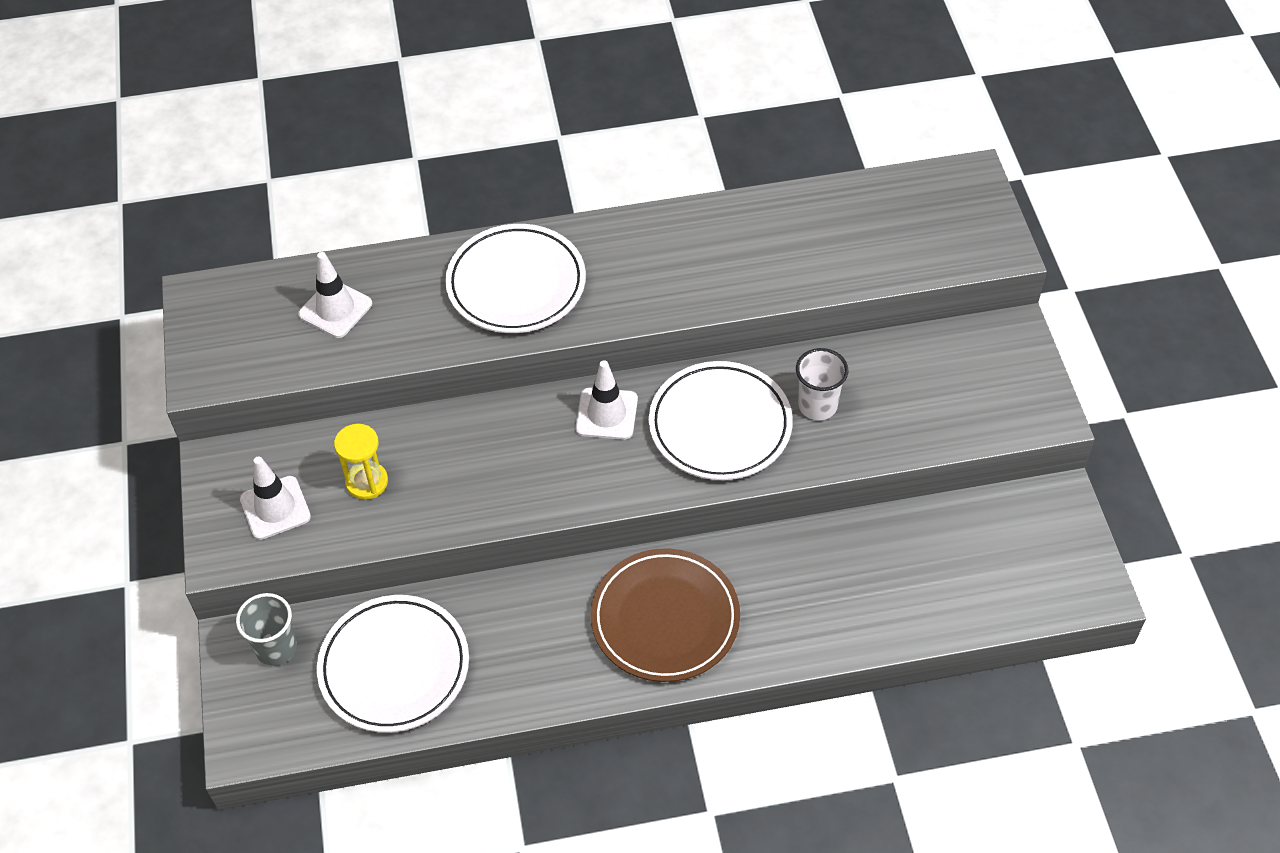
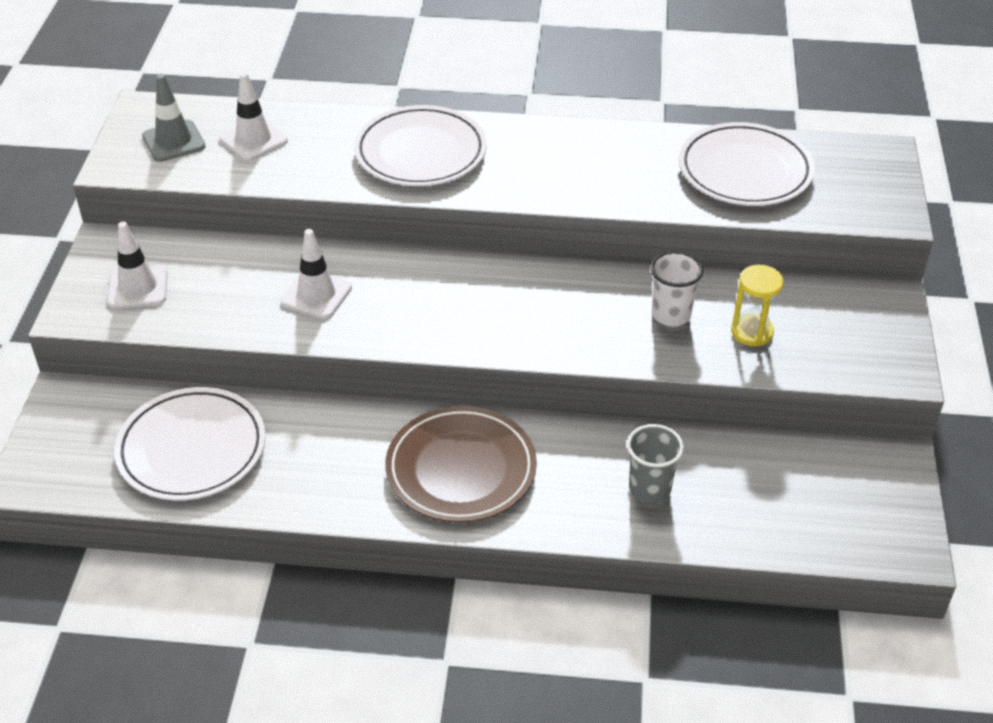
camera: 15 degrees right, 10 degrees down
(251, 331) = (173, 141): none -> grey traffic cone
(276, 648) = (95, 409): grey cup -> grey cup (649, 488)
(367, 482) = (227, 285): yellow hourglass -> yellow hourglass (752, 332)
(606, 414) = (467, 279): white traffic cone -> white traffic cone (316, 295)
(720, 425) = (570, 310): white plate -> white plate (745, 171)

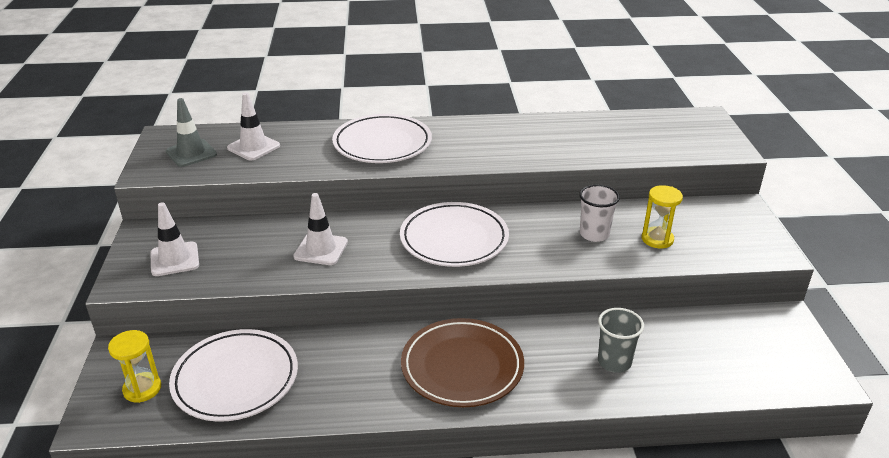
camera: 10 degrees left, 10 degrees down
(85, 447) = (142, 389): none -> yellow hourglass
(745, 171) = (618, 134): white plate -> white plate (454, 239)

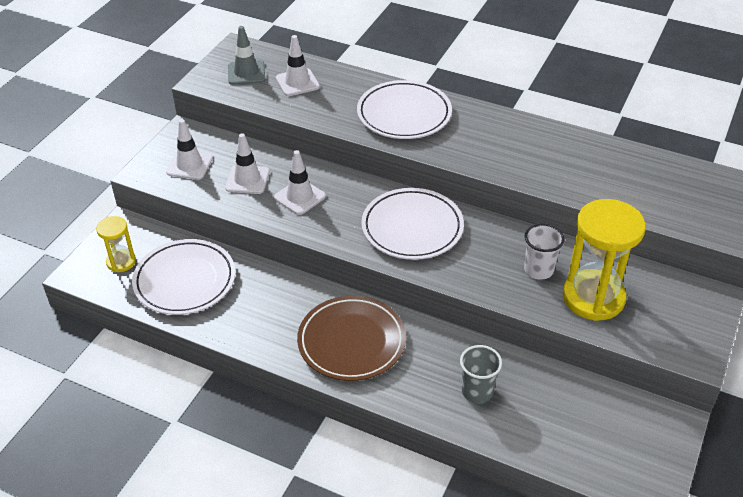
camera: 30 degrees right, 10 degrees up
(252, 252) = (247, 180): none -> white traffic cone
(657, 239) = (593, 297): yellow hourglass -> yellow hourglass, size x1.94

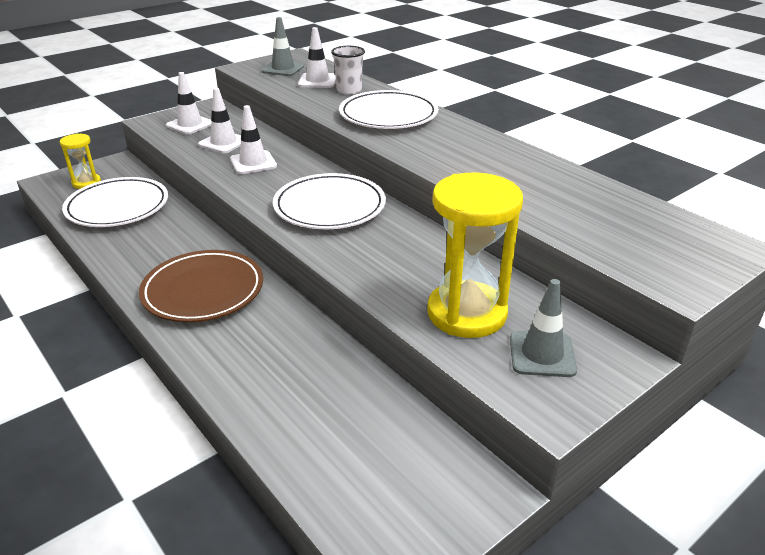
camera: 25 degrees right, 10 degrees down
(477, 391) = (280, 373): grey cup -> none
(538, 270) = (426, 272): white cup -> white cup (349, 90)
(663, 314) = (542, 354): none -> grey traffic cone

